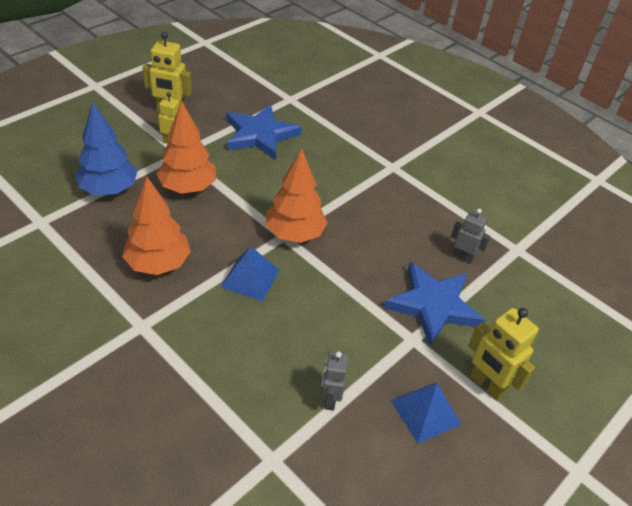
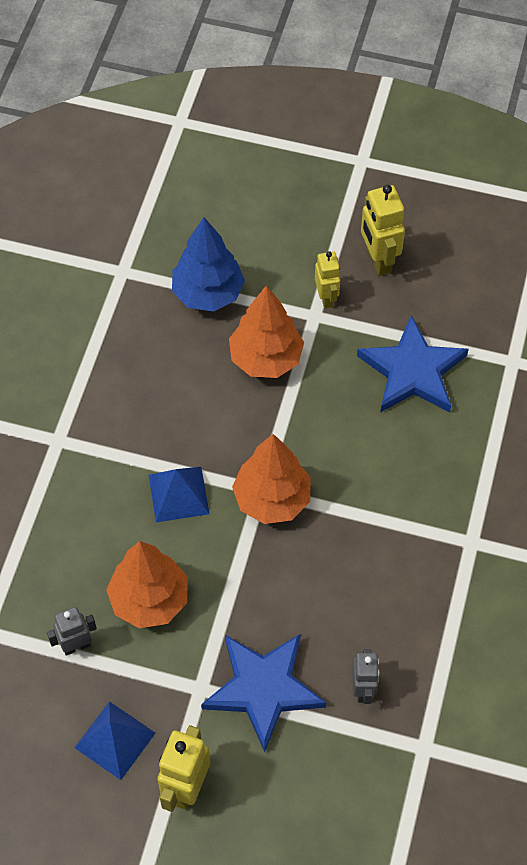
camera: 65 degrees right, 15 degrees up
(158, 264) = (140, 403): orange tree -> orange tree (149, 600)

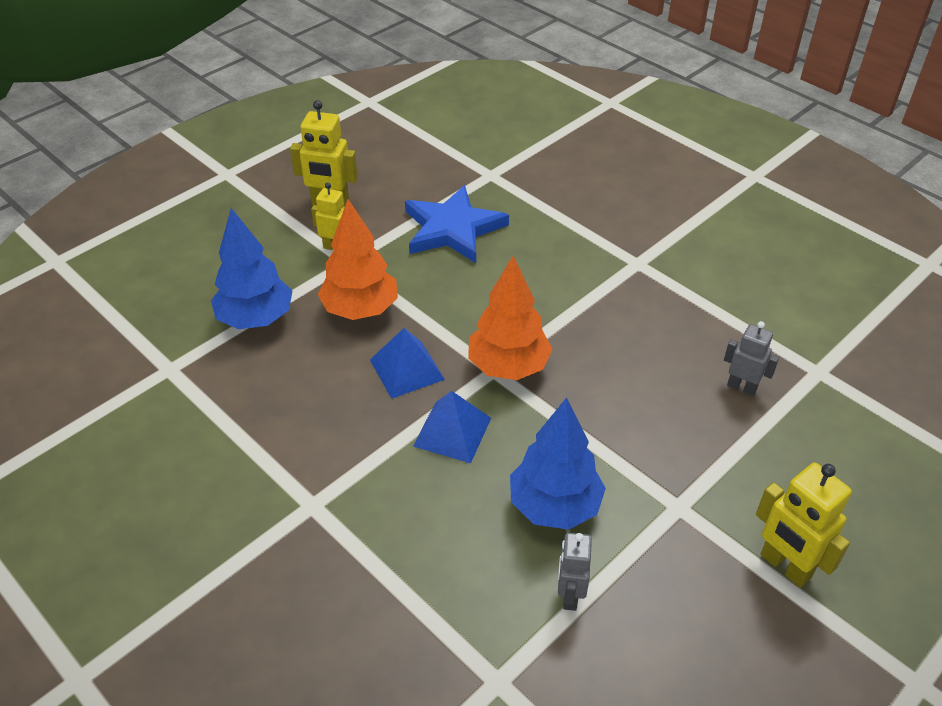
camera: 60 degrees left, 15 degrees down
(115, 740) = (702, 608): blue pyramid -> blue pyramid (407, 369)
(149, 600) = (554, 506): orange tree -> blue tree
(263, 688) = (704, 457): blue star -> none

